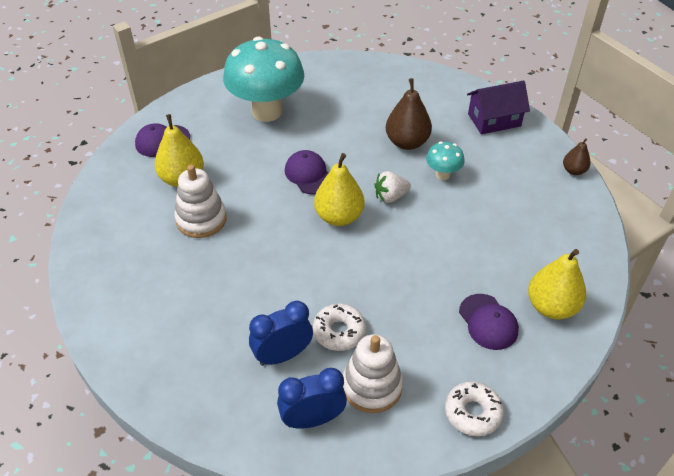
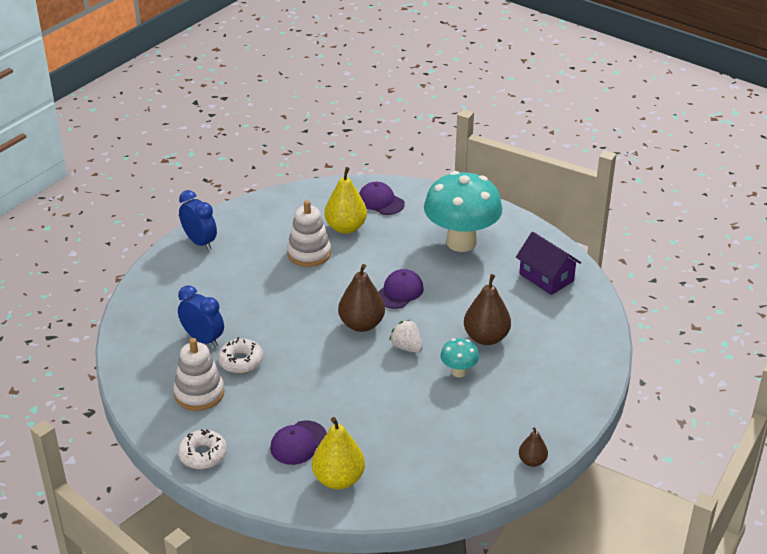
camera: 65 degrees right, 10 degrees down
(313, 419) = (156, 372): blue clock -> blue clock (200, 242)
(339, 217) = (361, 324): yellow pear -> brown pear
(494, 120) = (566, 387): purple house -> purple house (546, 277)

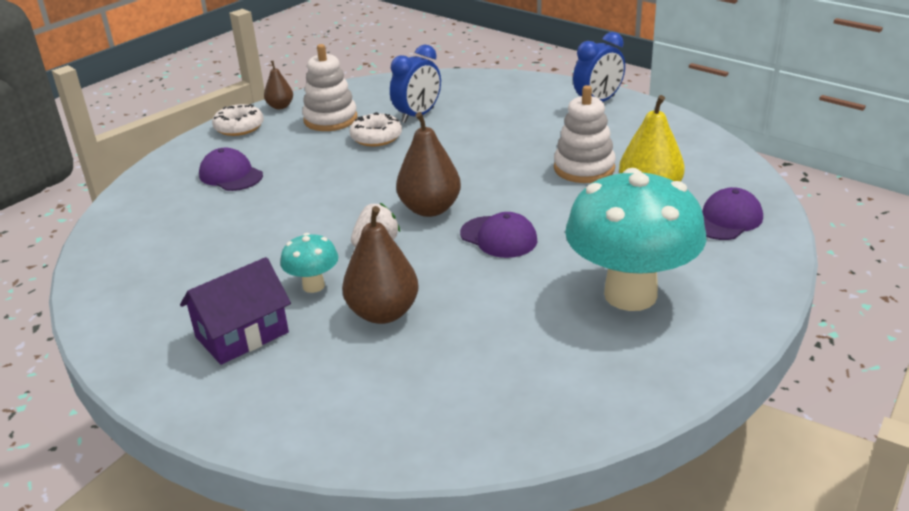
camera: 95 degrees right, 5 degrees down
(338, 479) = (162, 200): yellow pear -> none
(532, 461) = (108, 345): brown pear -> brown pear (280, 106)
(546, 277) = (536, 388): purple house -> purple house (242, 335)

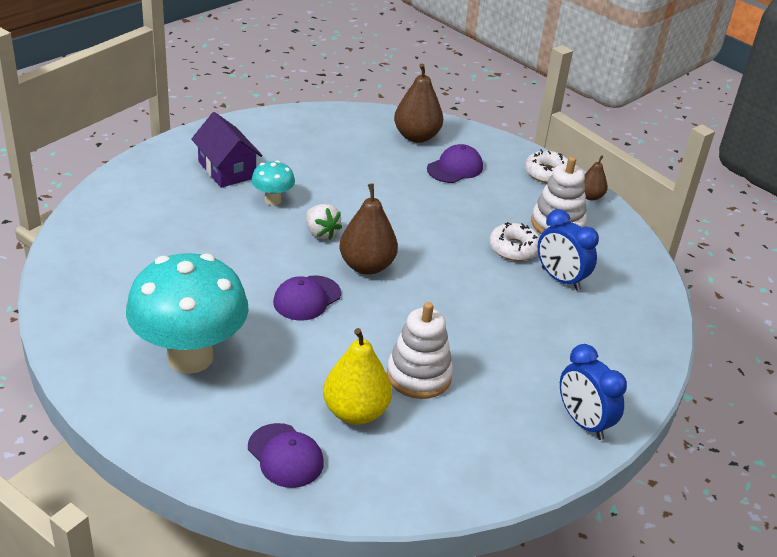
camera: 90 degrees right, 5 degrees up
(383, 313) = (224, 228): brown pear -> brown pear (416, 137)

